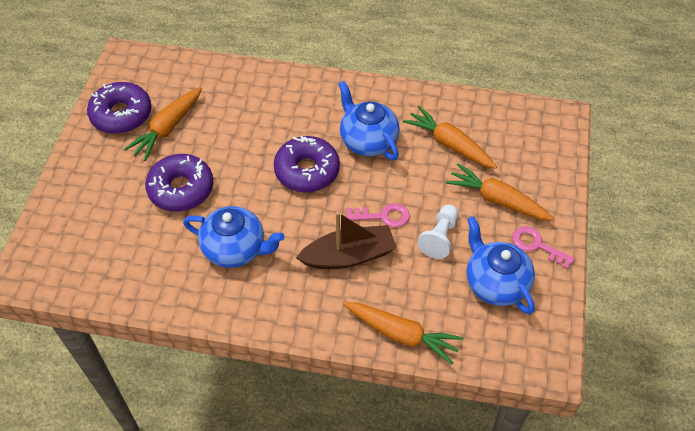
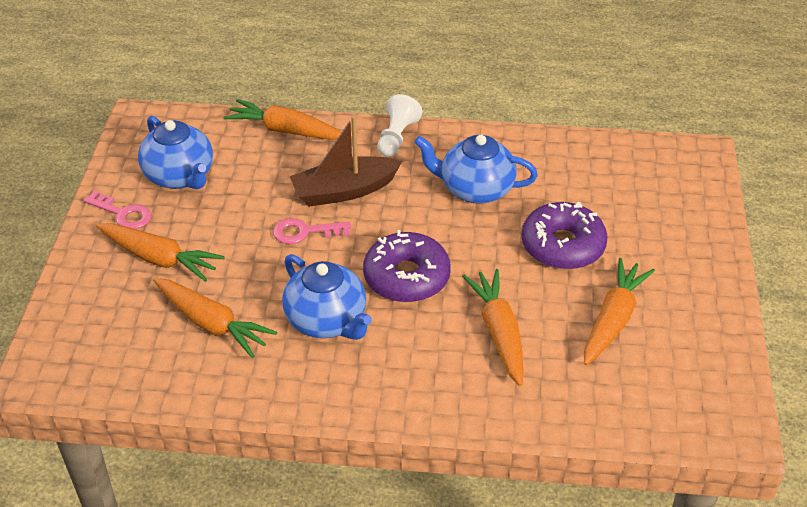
camera: 175 degrees right, 10 degrees down
(121, 114) = (688, 334): purple donut -> none
(249, 124) = (499, 332): none -> orange carrot
(439, 237) = (237, 215): white pawn -> white pawn (397, 137)

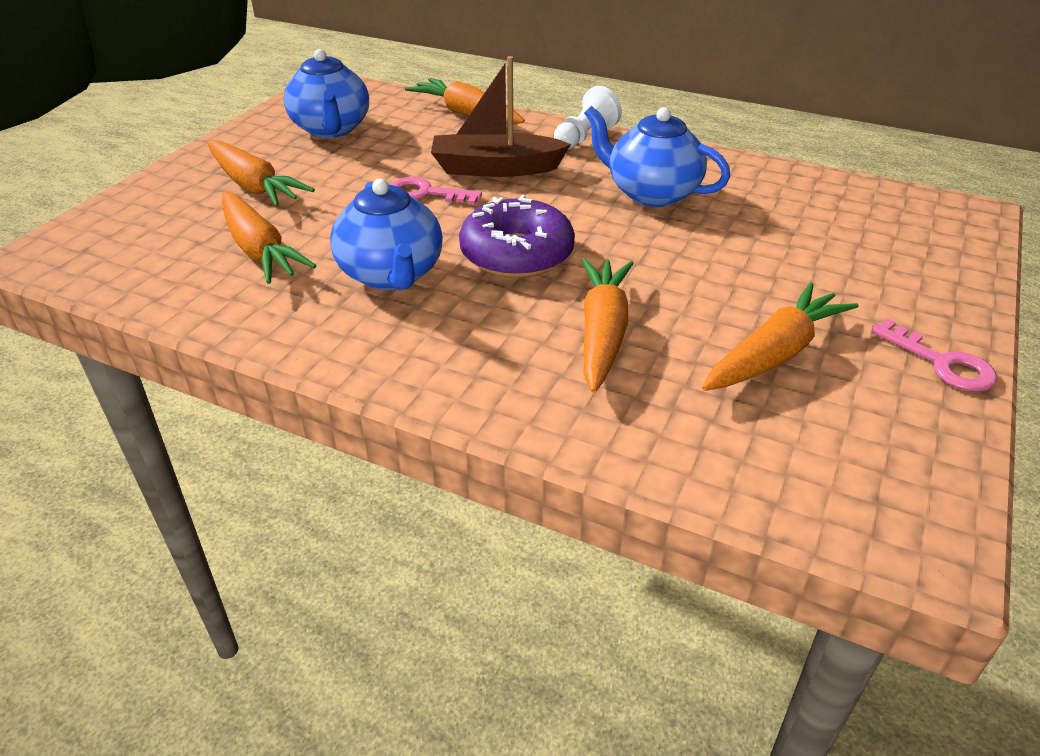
camera: 20 degrees right, 5 degrees down
(123, 214) = (250, 146): pink key -> pink key (941, 363)
(562, 245) = (738, 263): purple donut -> none

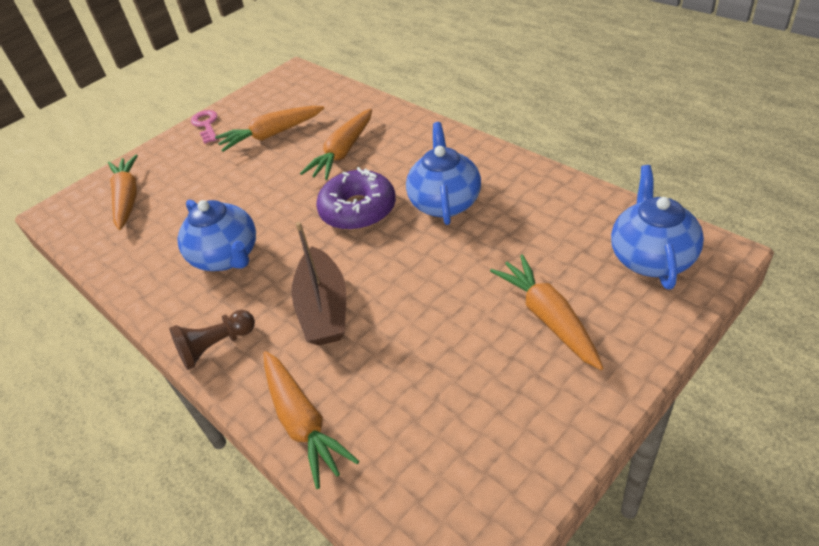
camera: 155 degrees left, 5 degrees up
(259, 250) = (536, 235): orange carrot -> orange carrot (127, 198)
(331, 129) = (465, 417): blue teapot -> blue teapot (651, 257)
(426, 193) = (396, 282): pink key -> none
(495, 168) = (324, 308): brown boat -> brown boat turned 60 degrees clockwise
(584, 137) = (216, 346): white pawn -> brown pawn

